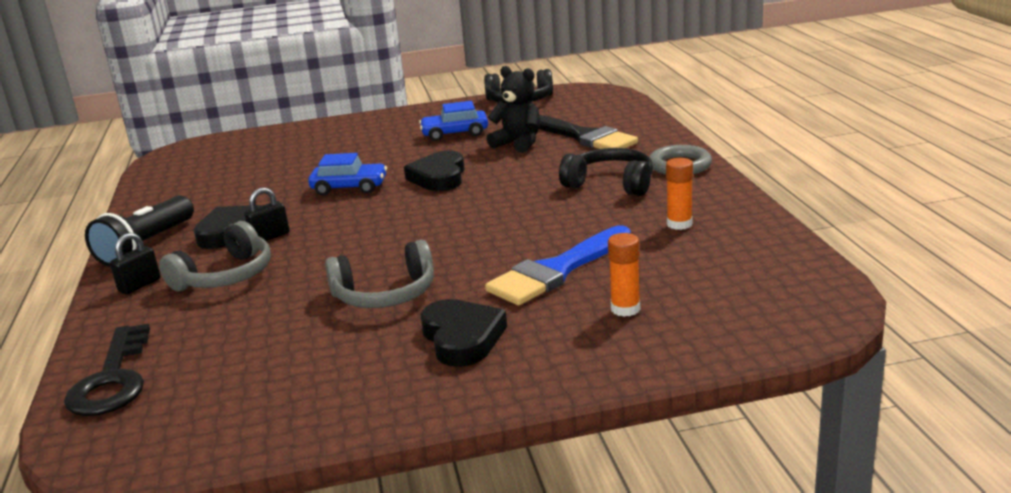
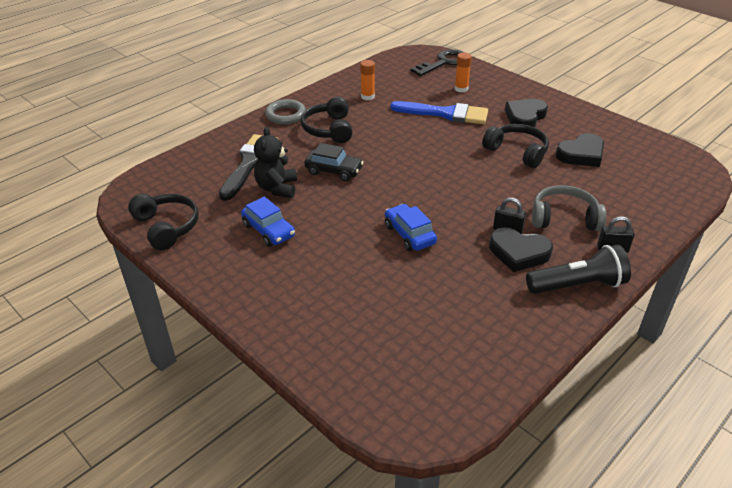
camera: 125 degrees left, 15 degrees up
(112, 380) = (672, 195): black key -> black key (444, 63)
(385, 294) = (517, 152): grey headphones -> black headphones
(439, 177) = (362, 199): black heart -> black heart (581, 154)
(512, 172) = (334, 171): none -> black car

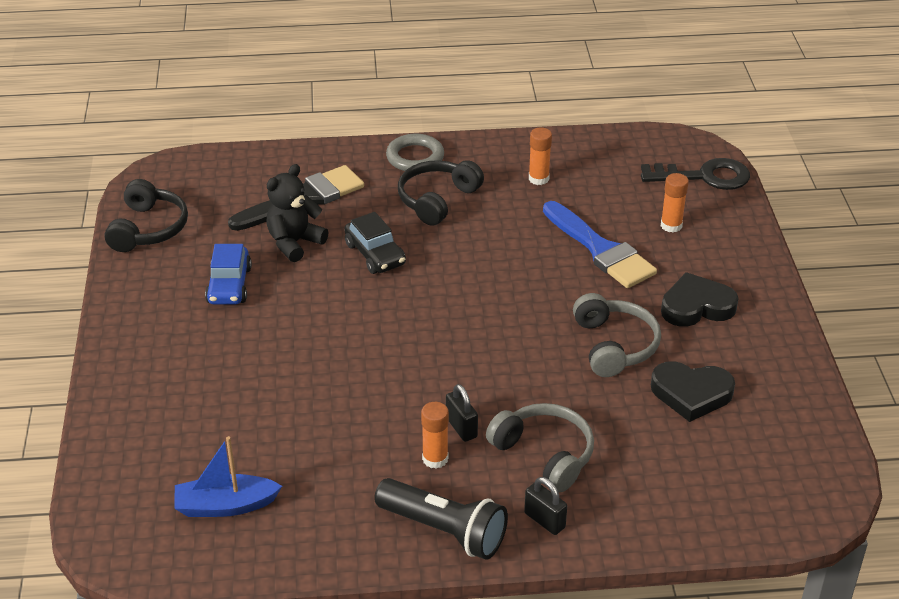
camera: 40 degrees right, 0 degrees up
(409, 234) = (353, 370): blue car -> none
(447, 352) = (225, 505): none -> blue boat
(517, 152) = (614, 345): black headphones -> grey headphones
(518, 253) = (435, 459): black heart -> orange glue stick

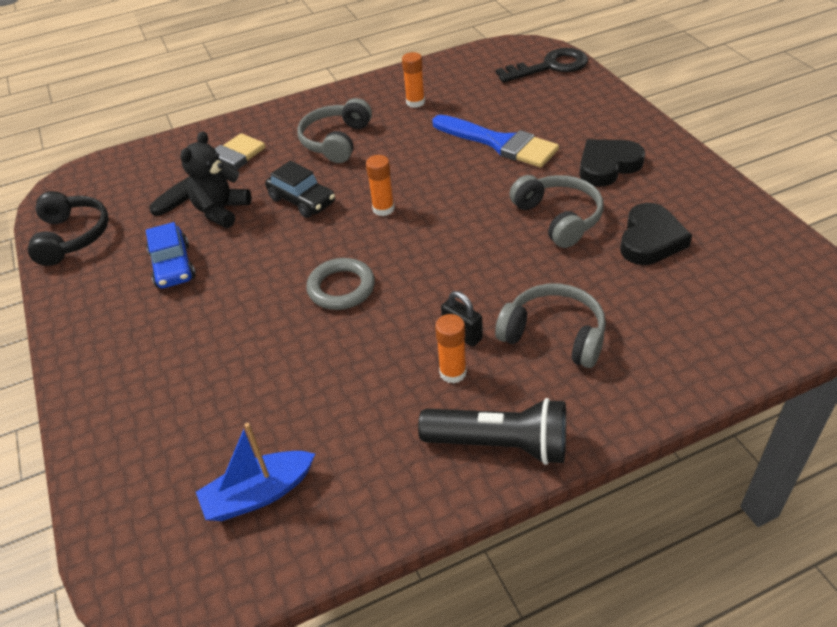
camera: 15 degrees left, 5 degrees up
(415, 157) = (300, 113): grey ring -> grey ring (341, 288)
(437, 200) = (336, 141): black headphones -> grey headphones
(544, 520) = (592, 400): black padlock -> none
(671, 225) = (546, 109): orange glue stick -> orange glue stick (383, 209)
(691, 394) = (650, 239): black heart -> black heart turned 60 degrees counterclockwise

